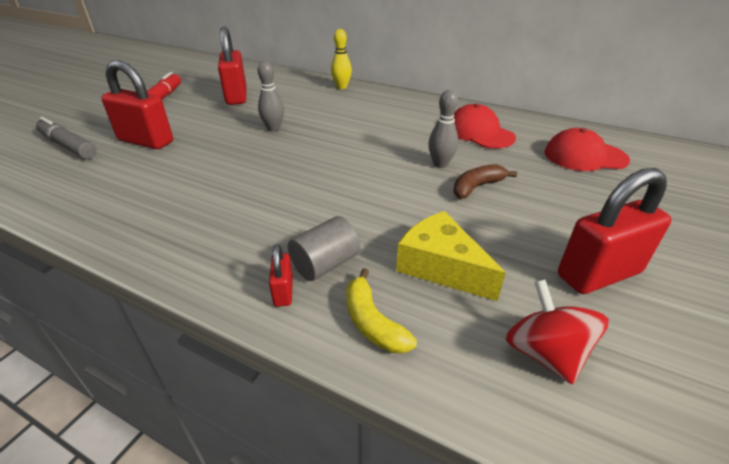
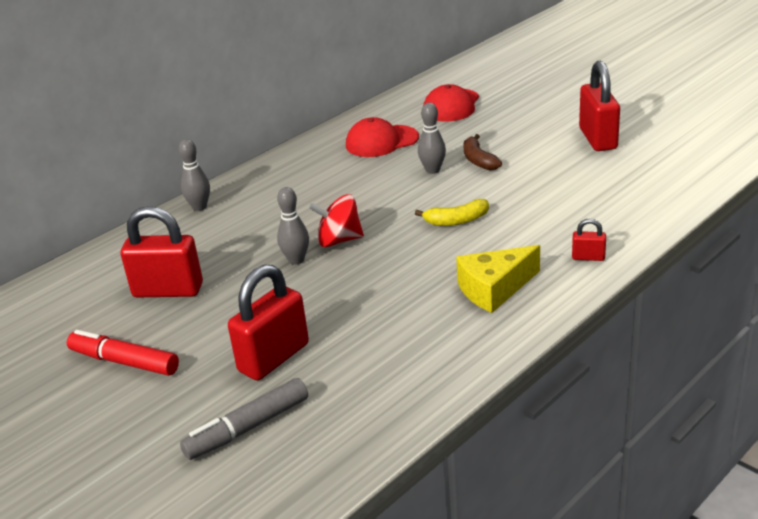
camera: 70 degrees left, 5 degrees down
(325, 264) = (561, 238): grey cylinder -> none
(341, 87) = (199, 207): yellow bowling pin -> grey bowling pin
(372, 322) = (625, 223): yellow banana -> yellow banana (456, 220)
(441, 267) = (576, 191): yellow cheese -> yellow cheese (494, 289)
(545, 353) = (659, 171): red spinning top -> red spinning top (339, 240)

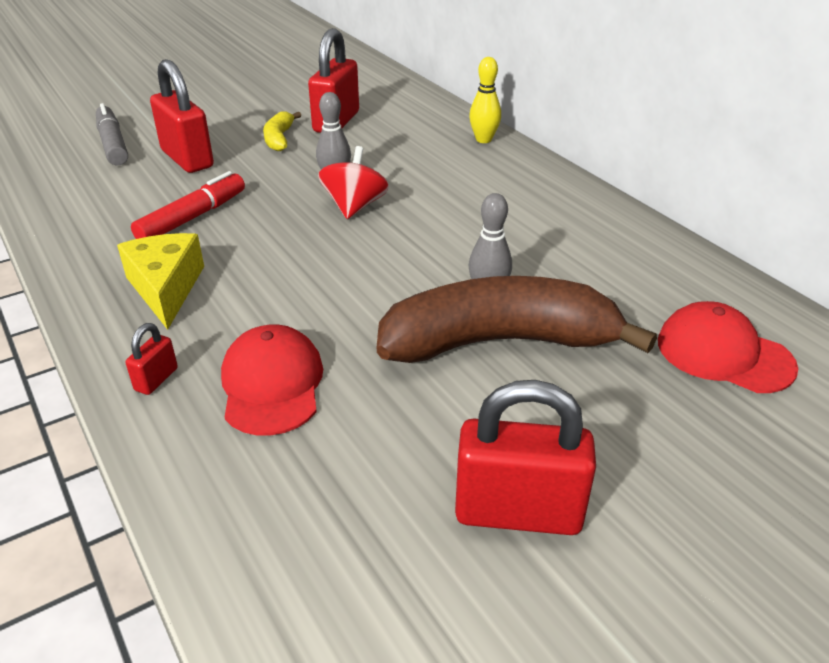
camera: 100 degrees right, 5 degrees up
(124, 362) = (249, 105): red marker -> red marker (193, 217)
(199, 207) = (483, 140): grey bowling pin -> yellow bowling pin
(381, 141) = (601, 265): red cap -> red cap (272, 384)
(456, 220) = (336, 290): yellow banana -> yellow banana (279, 139)
(478, 160) = (499, 342): brown banana -> brown banana, size x2.31

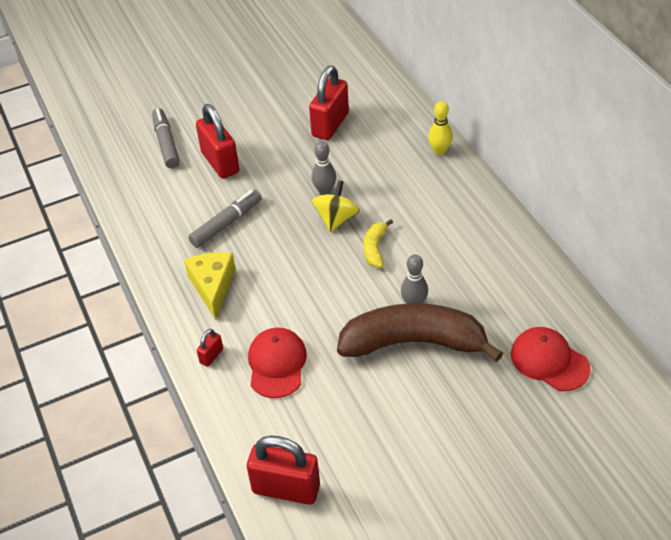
camera: 10 degrees right, 10 degrees up
(193, 217) = (226, 224): red marker -> grey marker
(279, 139) = (286, 143): yellow banana -> yellow banana (375, 248)
(354, 206) = (336, 219): red spinning top -> yellow spinning top
(518, 512) = (401, 454): red padlock -> red padlock (286, 489)

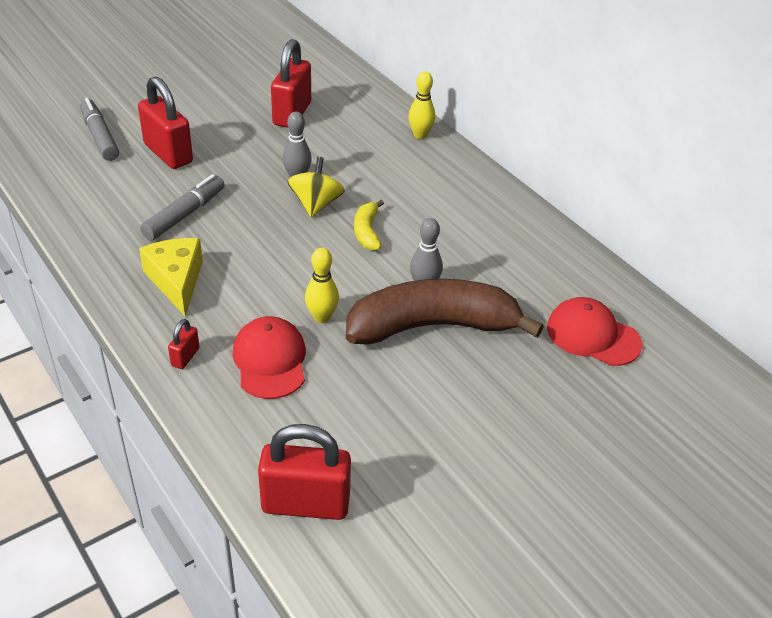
camera: 15 degrees left, 5 degrees down
(324, 327) = (322, 317): none -> yellow bowling pin

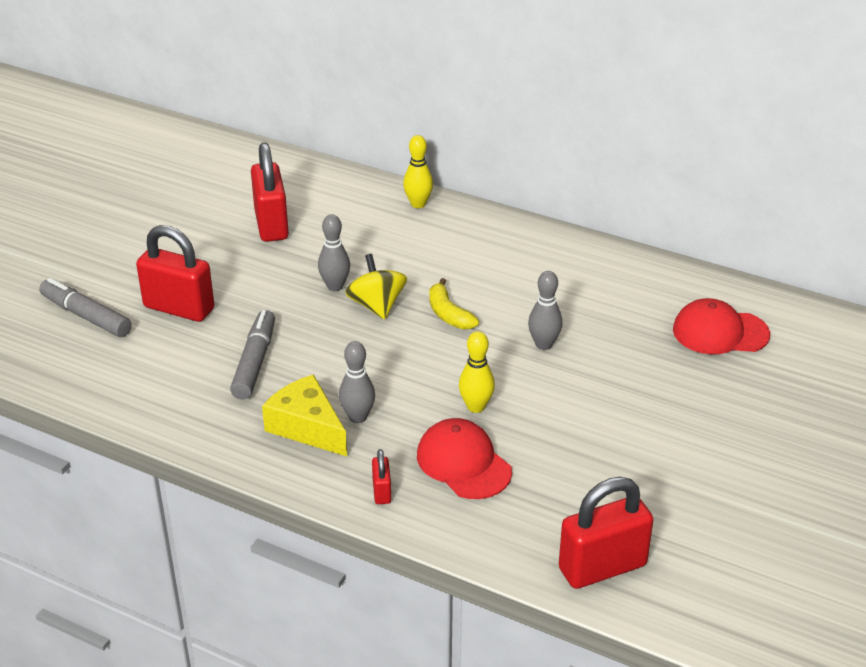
camera: 25 degrees left, 5 degrees down
(221, 288) = (358, 417): none -> grey bowling pin
(432, 326) = (581, 377): brown banana -> none

